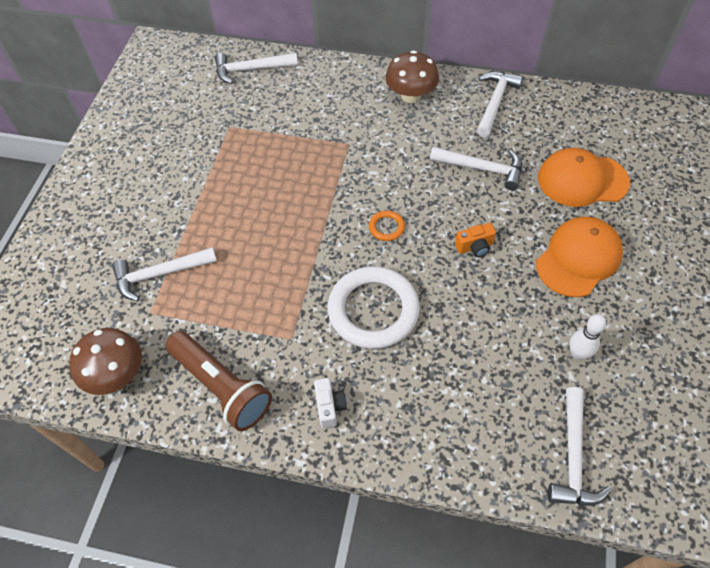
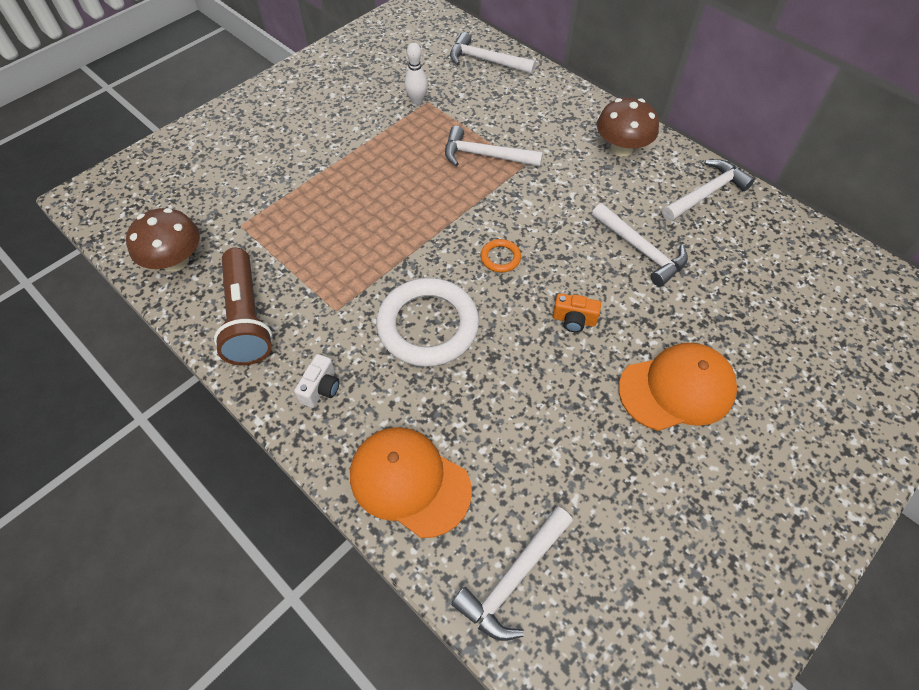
camera: 30 degrees right, 0 degrees up
(160, 274) = (272, 198): white hammer -> white hammer (485, 156)
(578, 354) = (600, 482): white bowling pin -> white bowling pin (417, 100)
(582, 180) = (744, 314): orange cap -> orange cap (409, 482)

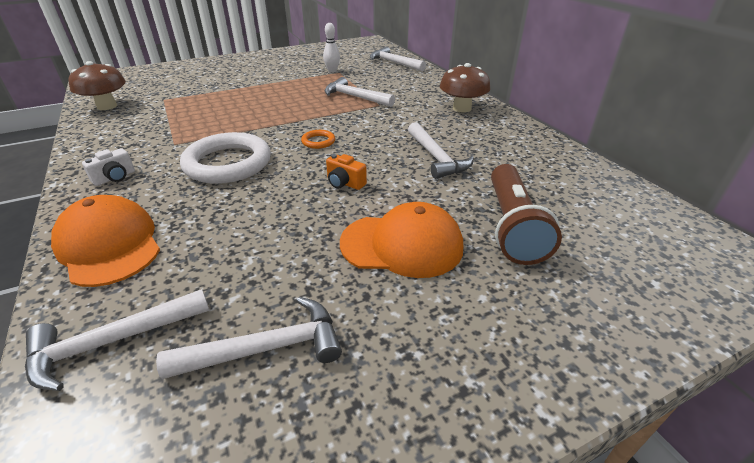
camera: 20 degrees right, 20 degrees down
(246, 318) = (114, 136): brown flashlight -> brown flashlight (512, 226)
(706, 193) = (517, 139): white hammer -> white hammer (266, 348)

